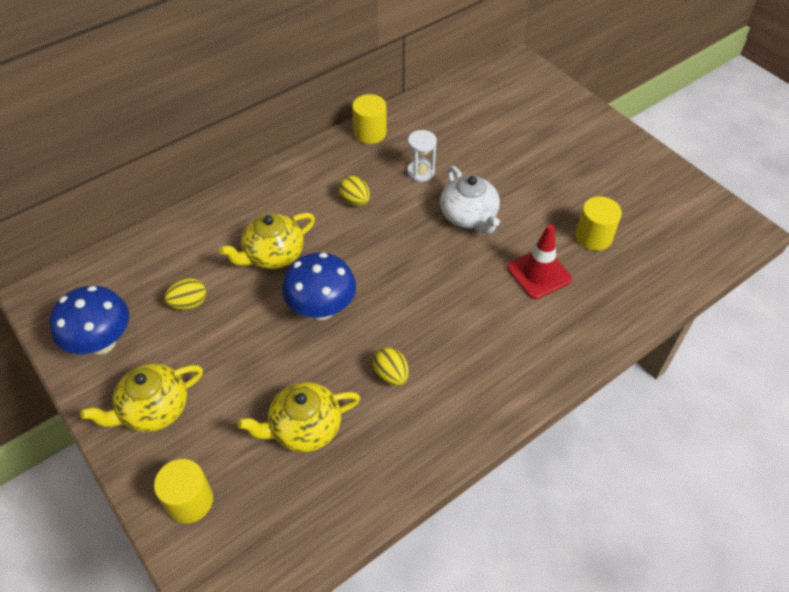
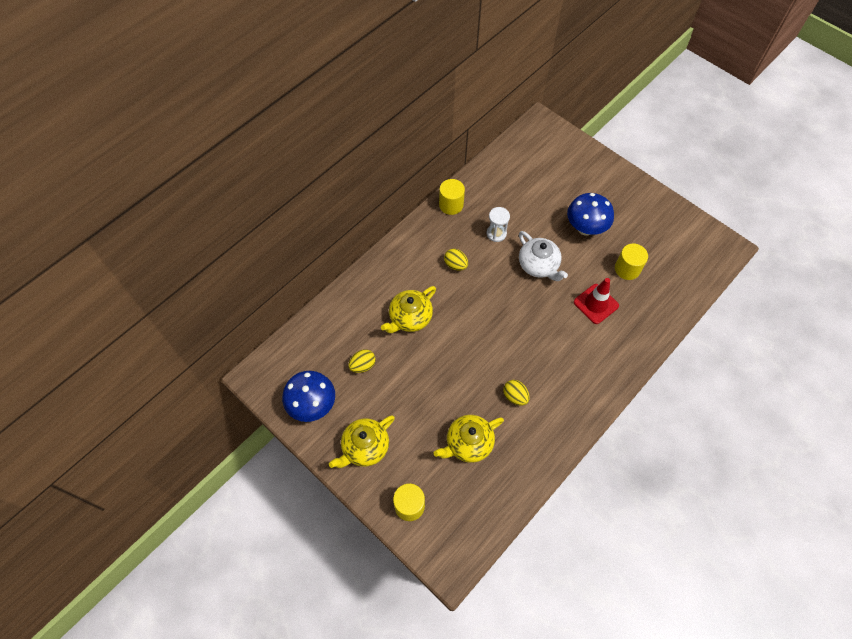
camera: 10 degrees left, 10 degrees up
(322, 309) = (456, 355): blue mushroom -> blue mushroom (585, 228)

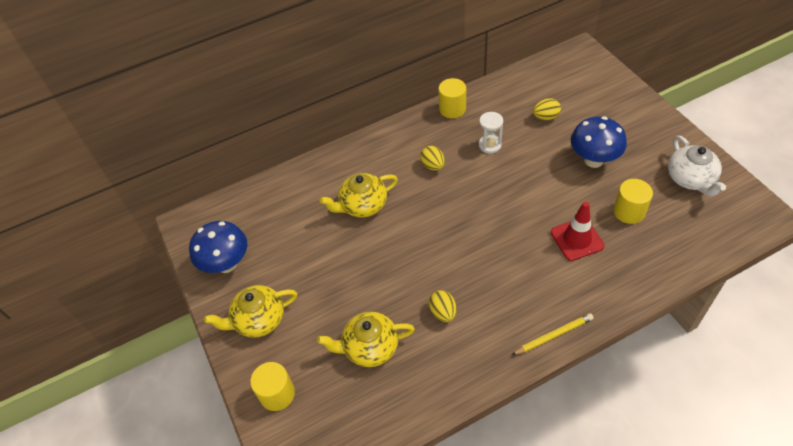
camera: 25 degrees right, 10 degrees down
(363, 365) = (294, 239): yellow egg -> yellow egg (545, 117)
(539, 265) = (525, 185): white teapot -> white teapot (690, 179)
(606, 391) = (553, 335): none -> yellow pencil

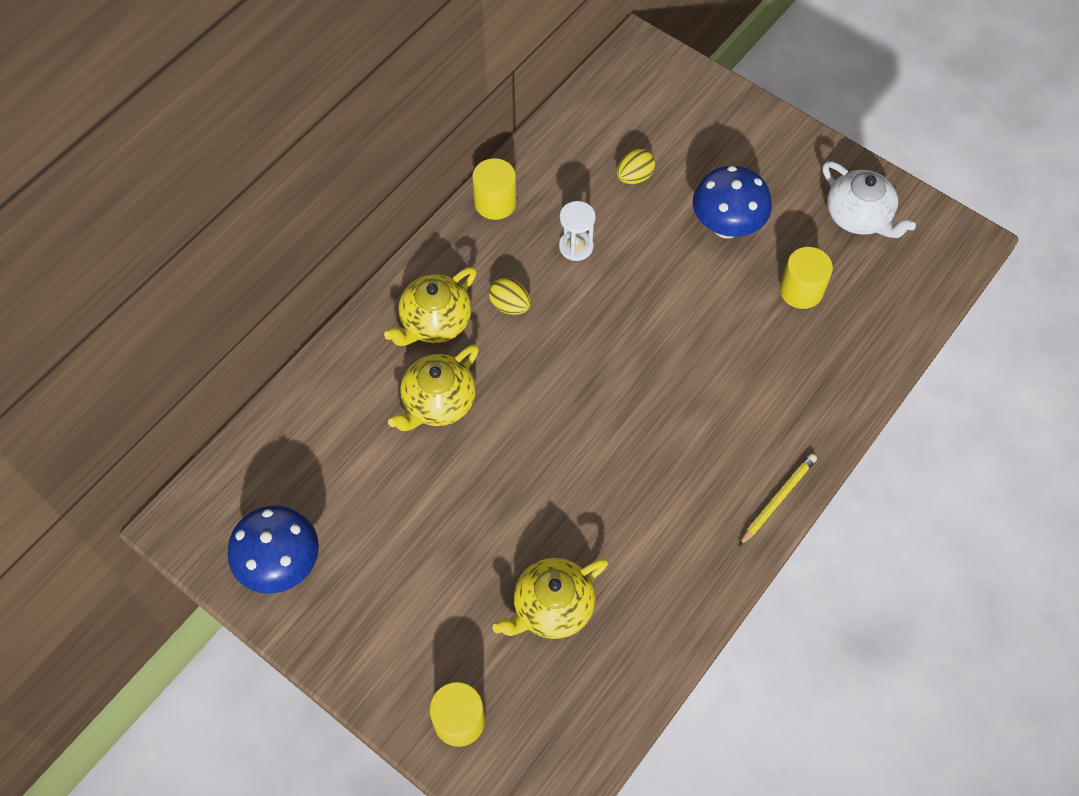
camera: 30 degrees left, 10 degrees up
(258, 320) = (376, 629): yellow teapot -> yellow teapot (435, 322)
(443, 312) = (625, 521): yellow egg -> none
(577, 239) = (752, 354): red traffic cone -> none

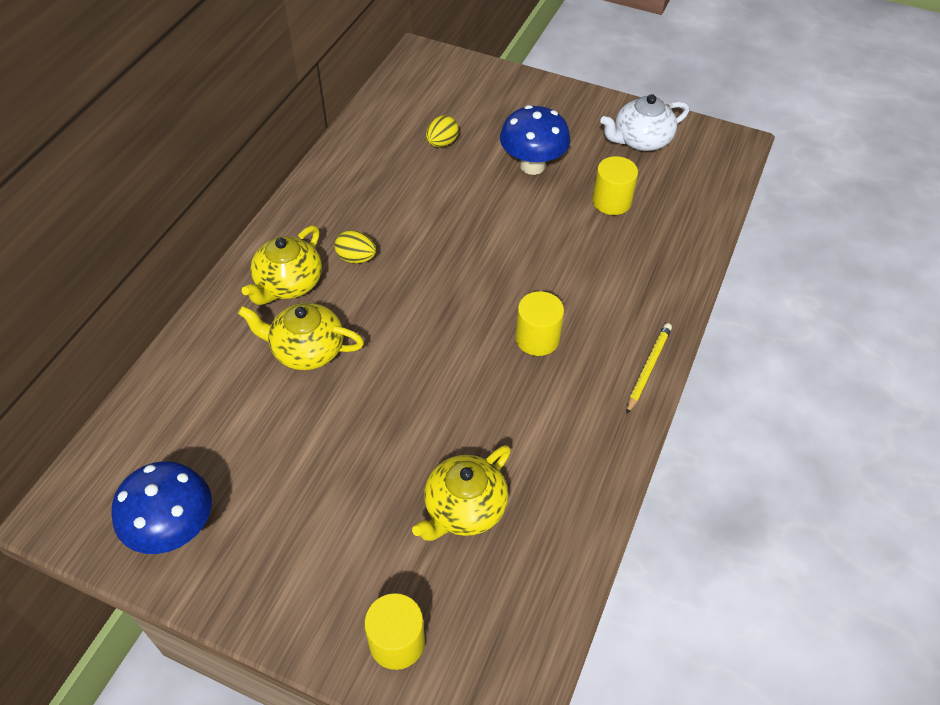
camera: 15 degrees left, 10 degrees down
(438, 402) = (306, 350): yellow teapot -> yellow teapot turned 75 degrees clockwise
(495, 203) = (323, 182): yellow cylinder -> yellow cylinder (537, 338)
(576, 246) = (405, 202): white hourglass -> none
(859, 216) = (641, 140): white teapot -> white teapot turned 120 degrees clockwise

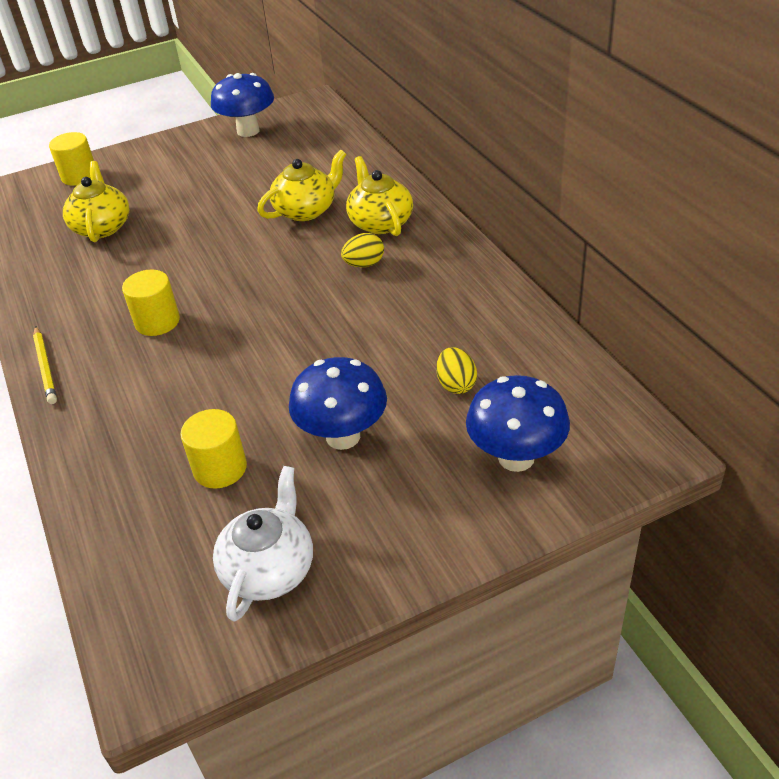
camera: 135 degrees right, 10 degrees down
(475, 95) = (516, 458): none -> blue mushroom

